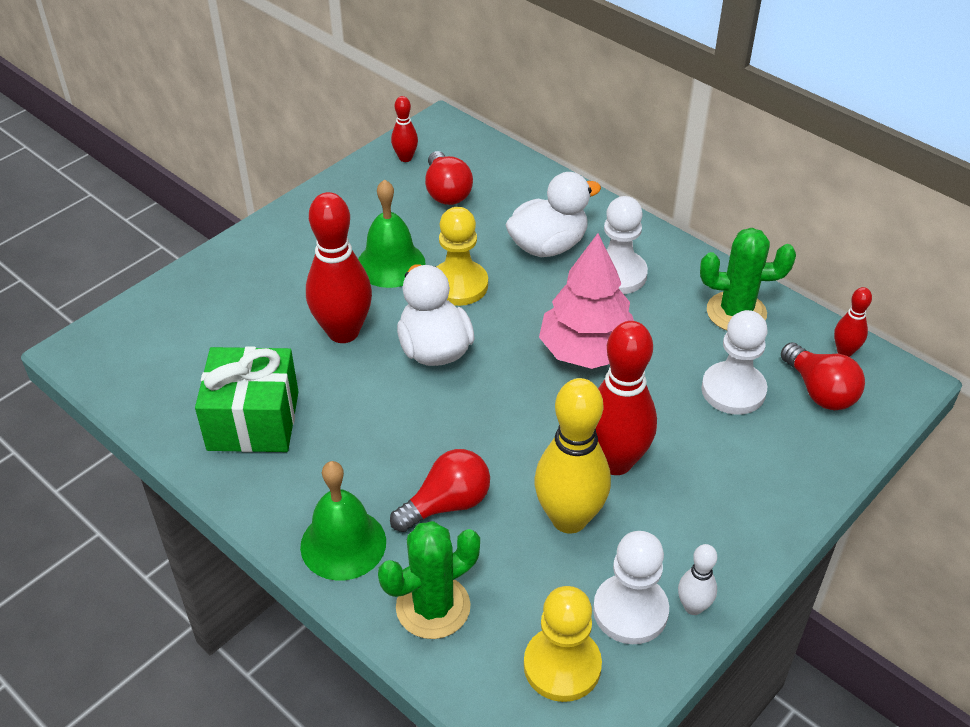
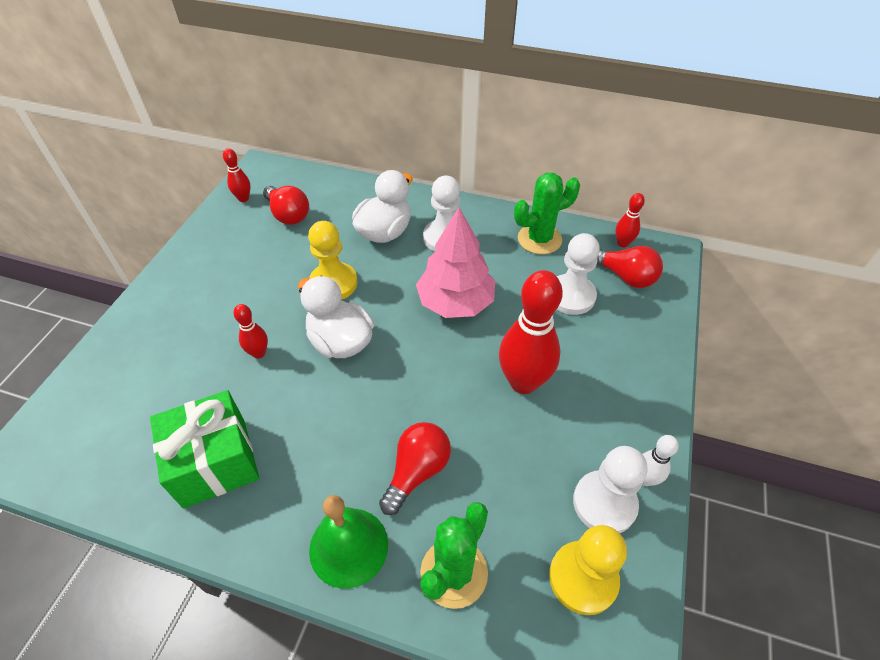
camera: 25 degrees left, 5 degrees up
(343, 332) = (259, 353): red bowling pin -> red bowling pin, size x0.48
(391, 264) = (271, 284): green bell -> none
(569, 518) = (516, 443): yellow bowling pin -> none

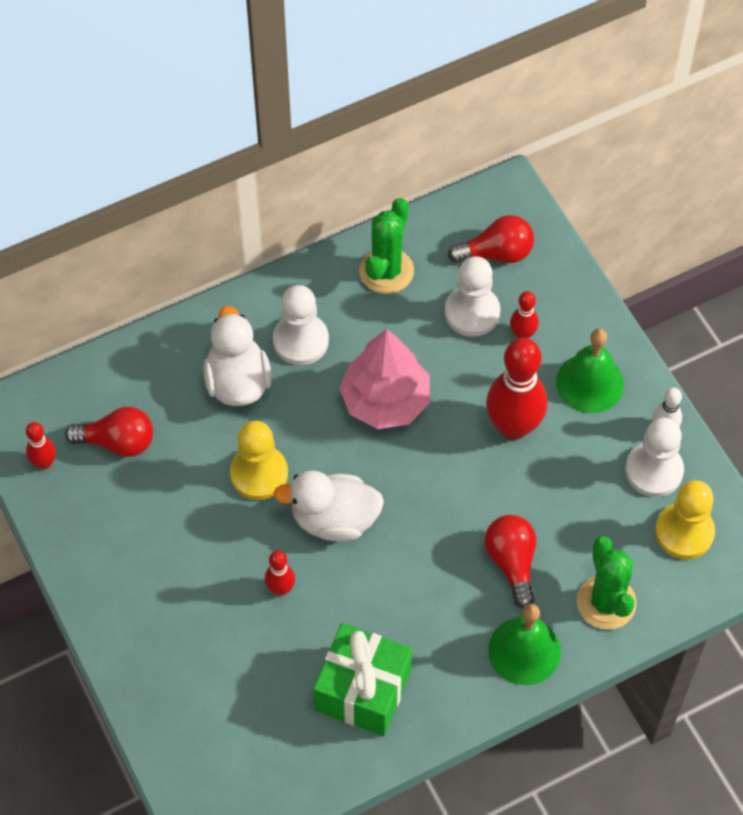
camera: 45 degrees left, 10 degrees up
(613, 398) = (589, 383): none -> green bell
(622, 243) = (462, 215): red bowling pin -> red bowling pin (522, 334)

